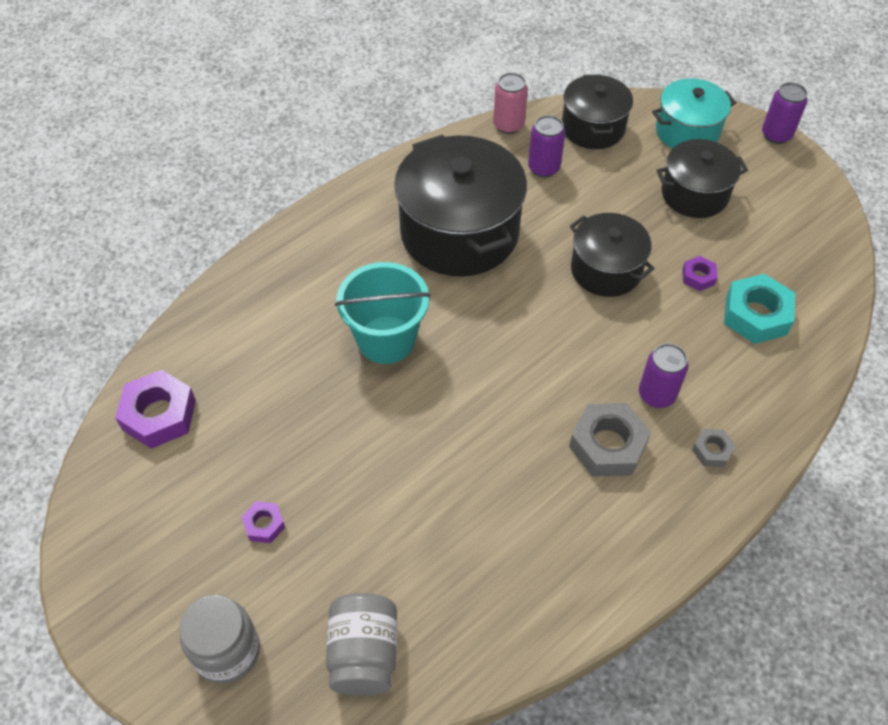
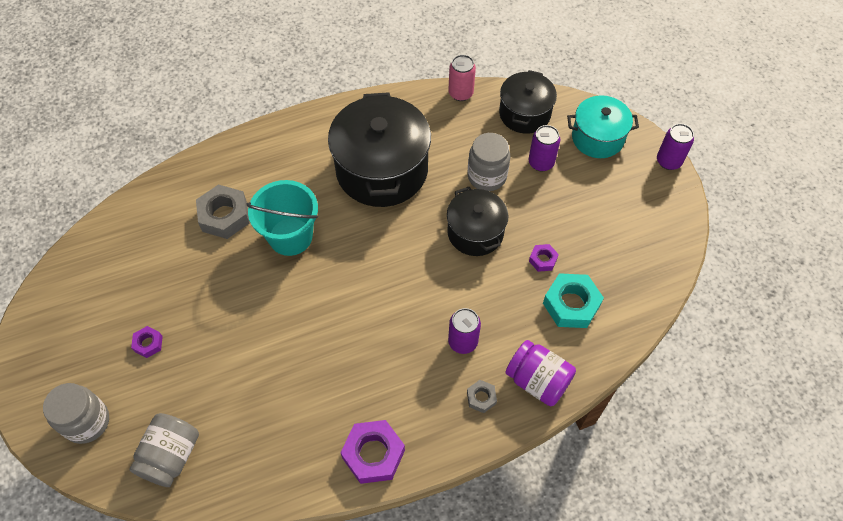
camera: 20 degrees right, 5 degrees up
(159, 415) = (116, 242): purple nut -> purple nut (373, 454)
(543, 168) = (470, 136): purple can -> purple can (541, 162)
(586, 205) = (487, 176): none -> grey jar
(607, 445) = (407, 368): grey nut -> grey nut (224, 216)
(694, 194) = (575, 192): black pot -> none
(765, 410) = (537, 380): none -> purple jar

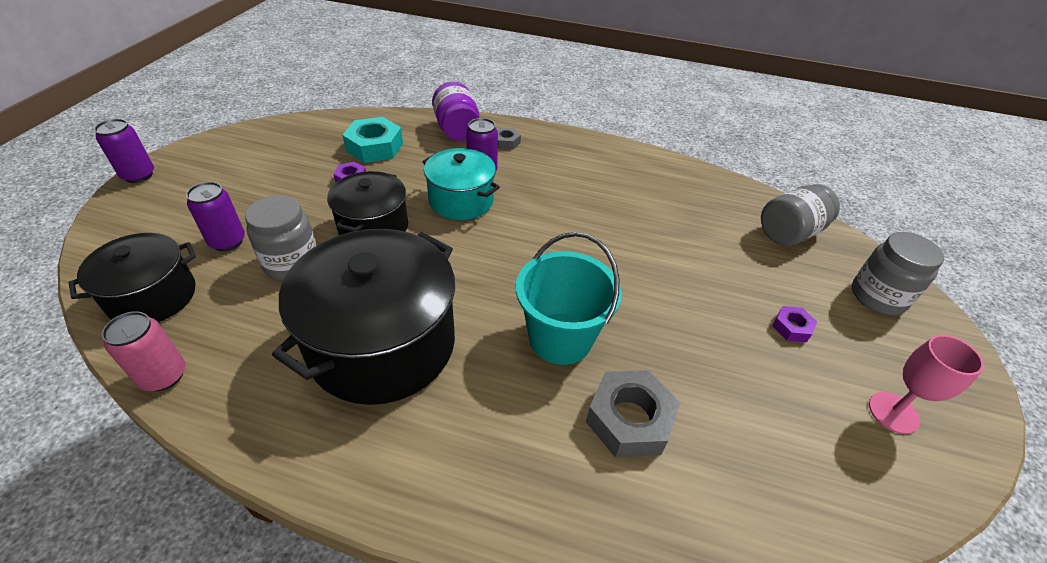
camera: 145 degrees left, 15 degrees down
(74, 317) = (893, 412): none -> pink goblet
(373, 454) = (613, 156): purple nut -> none
(597, 138) = (145, 227): turquoise pot -> turquoise pot (461, 200)

